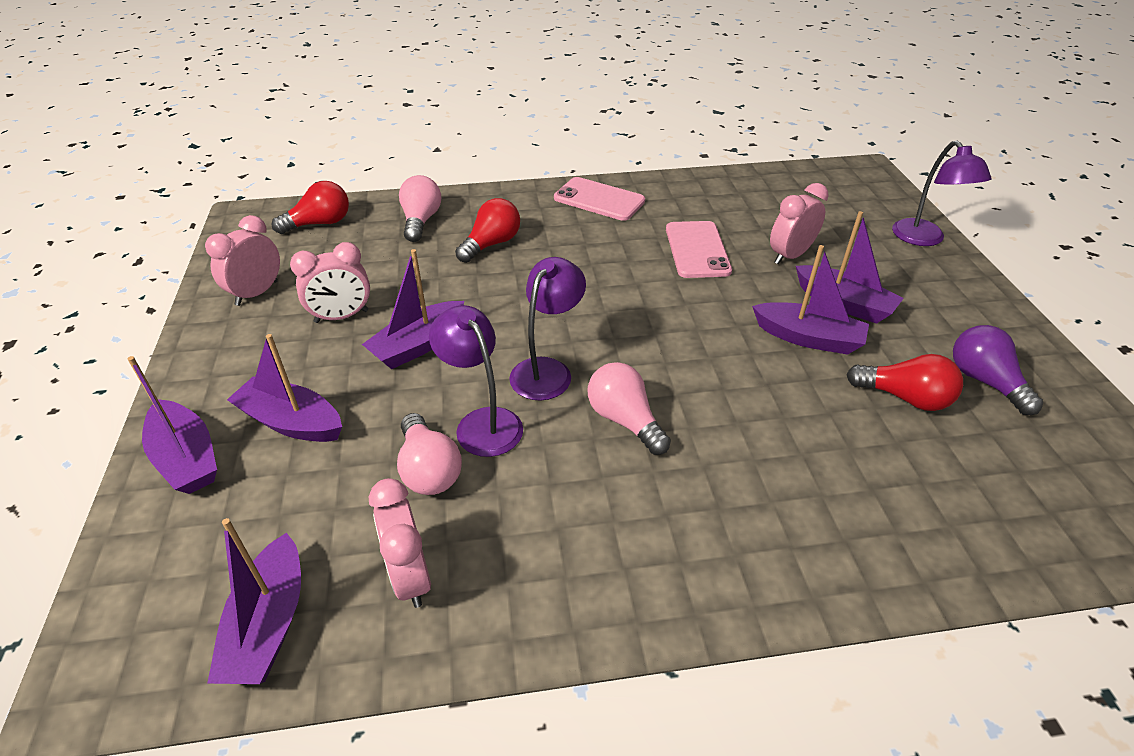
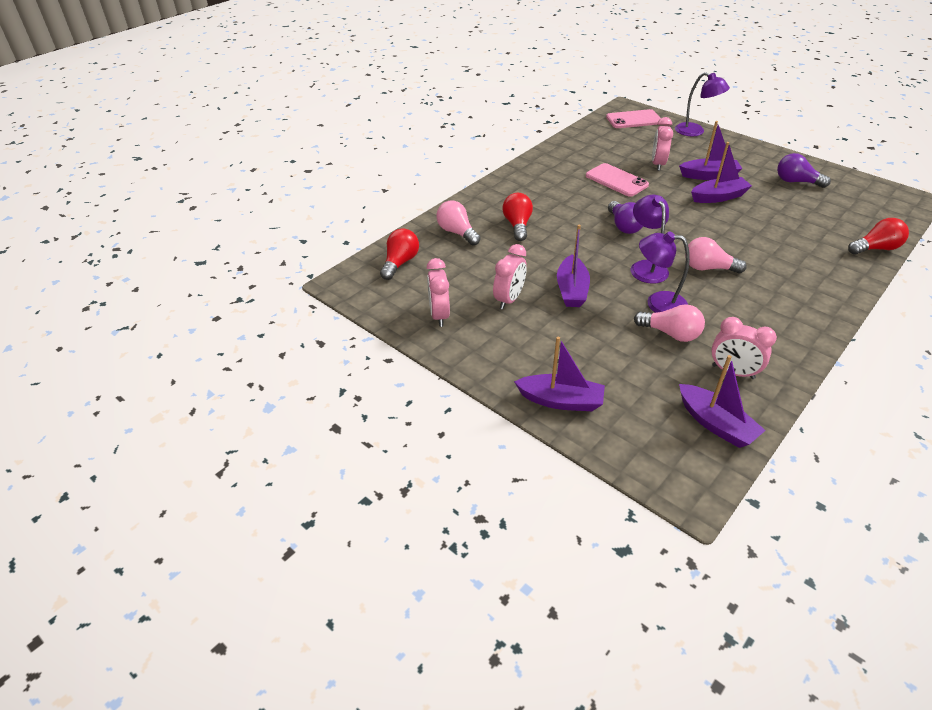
camera: 40 degrees left, 0 degrees up
(291, 422) = (578, 355): purple boat -> none
(599, 199) = (530, 177): pink phone -> pink phone (633, 119)
(608, 307) = (624, 226): none -> purple light bulb
(905, 397) = (782, 202): red light bulb -> red light bulb (875, 248)

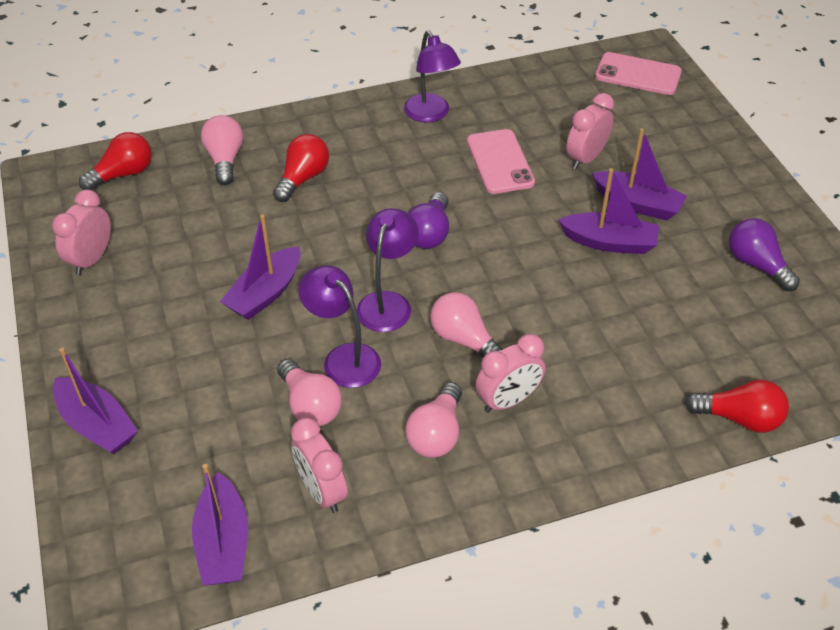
camera: 30 degrees right, 5 degrees up
(509, 299) = (183, 274): pink clock -> pink clock (508, 400)
(695, 131) = (705, 126): purple lamp -> purple lamp (431, 114)
(753, 317) = (436, 434): none -> pink light bulb

